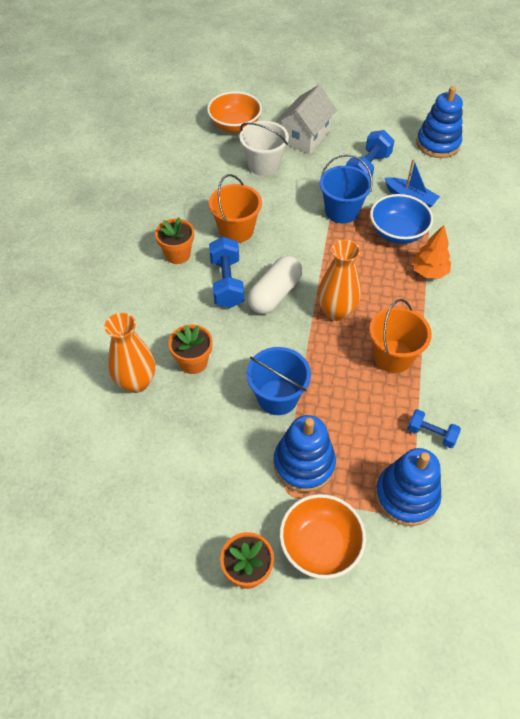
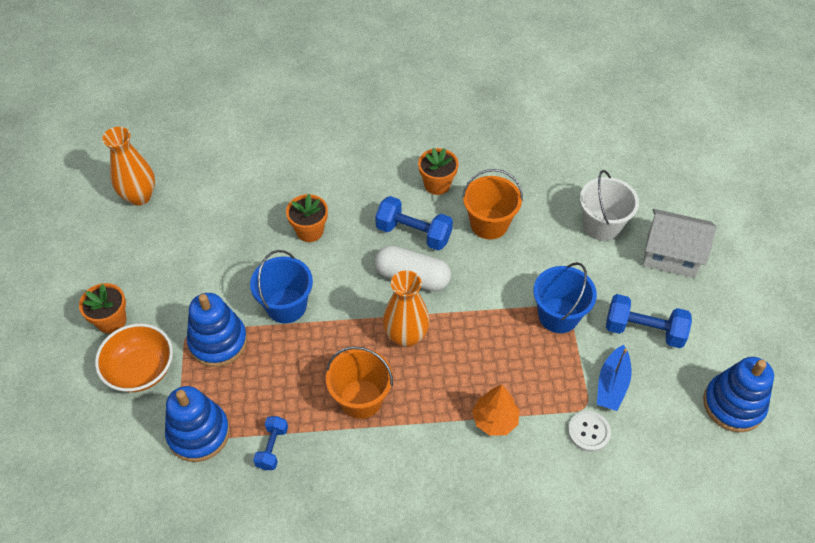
camera: 75 degrees right, 0 degrees up
(136, 382) = (278, 196): orange vase -> orange vase (139, 196)
(226, 283) = (413, 233): blue dumbbell -> blue dumbbell turned 45 degrees clockwise
(235, 125) = (656, 183): orange bowl -> none
(397, 232) = (547, 378): blue bowl -> none
(447, 221) = (589, 432): none -> white button

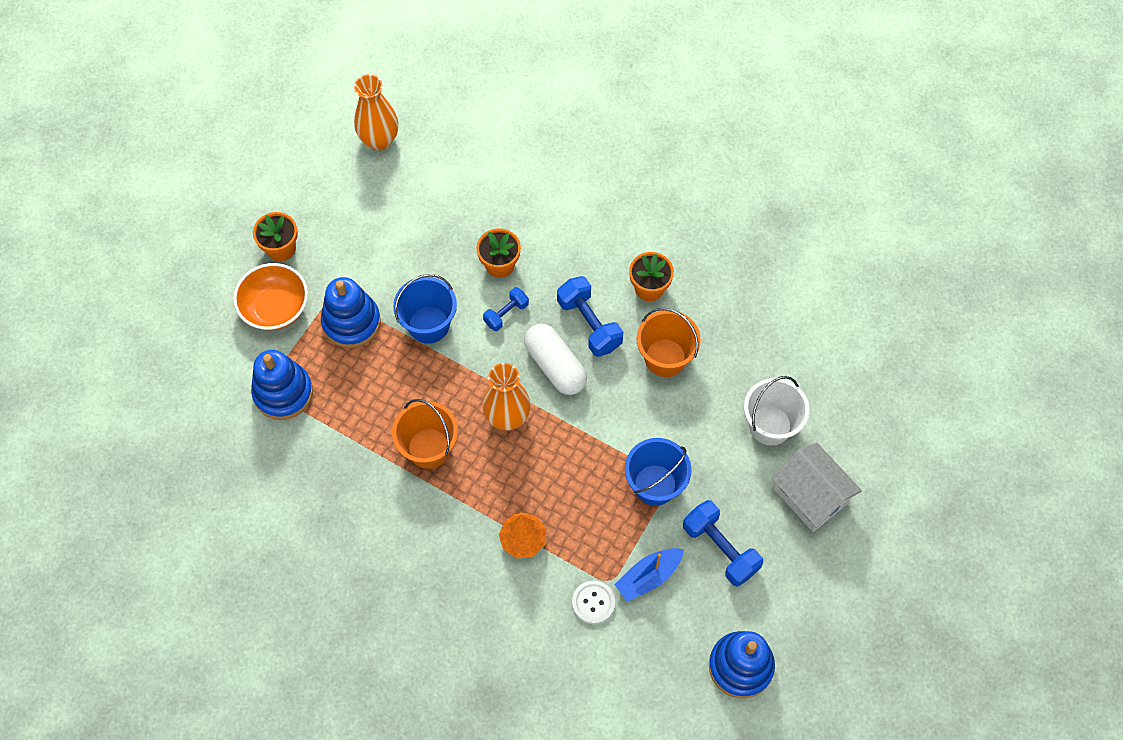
camera: 35 degrees right, 10 degrees up
(272, 447) = (330, 443): blue dumbbell -> blue dumbbell (506, 314)

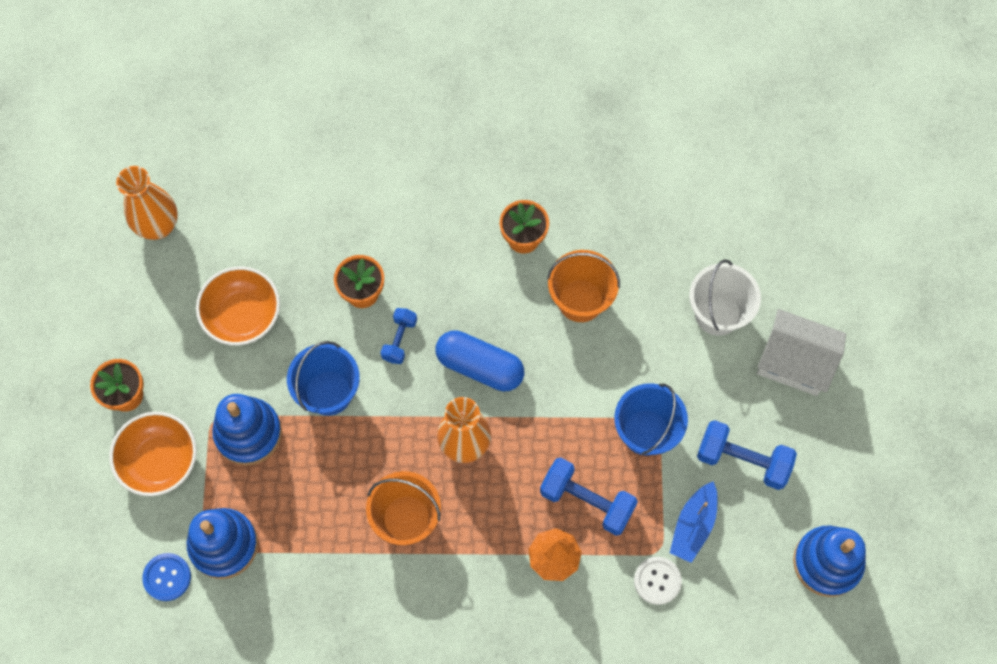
camera: 30 degrees left, 5 degrees up
(228, 393) = (167, 577): none -> blue button
(400, 235) = (243, 316): none -> orange bowl
(555, 366) = (480, 366): white capsule -> blue capsule
(589, 324) = (487, 306): blue dumbbell -> blue dumbbell (587, 501)

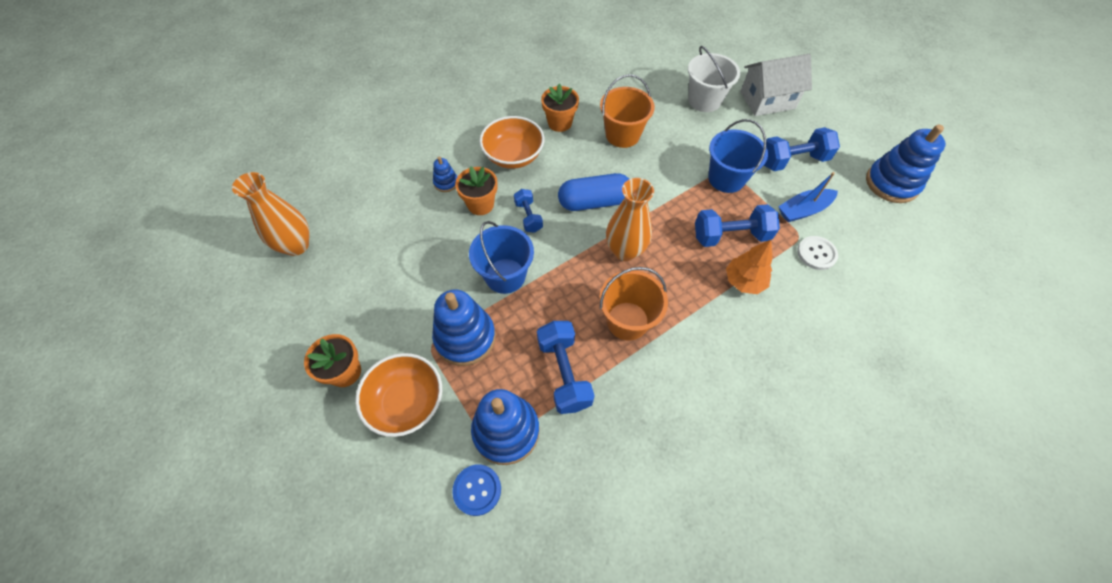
camera: 35 degrees left, 10 degrees down
(243, 316) = (403, 265): orange bowl -> orange bowl (513, 156)
(309, 528) = (564, 373): none -> blue dumbbell
(346, 241) = (446, 183): none -> blue stacking toy
(693, 525) = (803, 210): blue boat -> blue boat turned 75 degrees clockwise

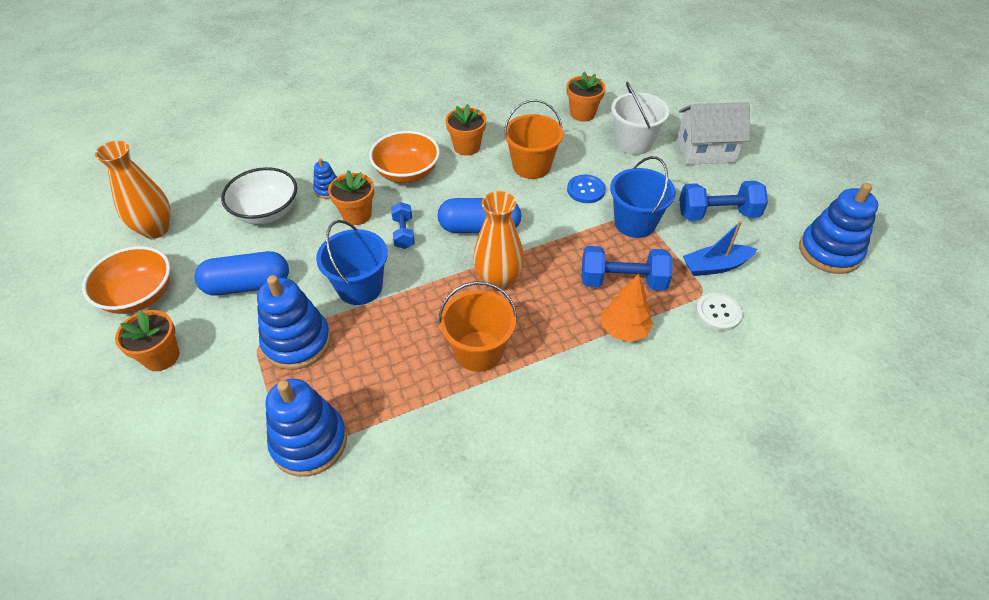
camera: 10 degrees right, 10 degrees down
(396, 213) = (266, 212): none -> white bowl
(402, 289) = (247, 285): none -> blue capsule
(407, 402) = (214, 396): orange bowl -> orange bowl (139, 296)
(477, 490) = (258, 497): blue button -> blue button (586, 190)
(564, 373) = (391, 394): blue dumbbell -> none
(652, 77) = (582, 113): none -> orange flower pot

